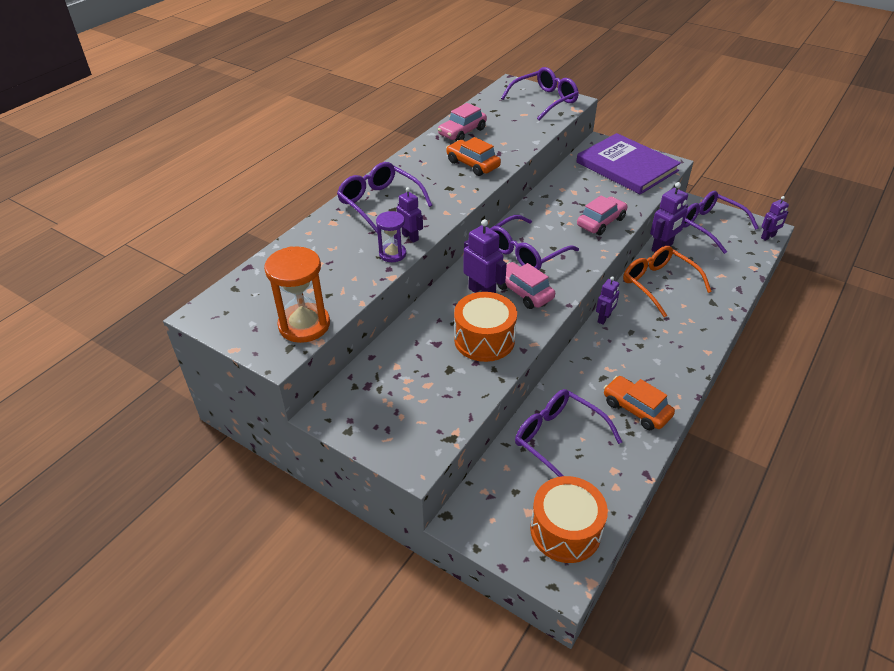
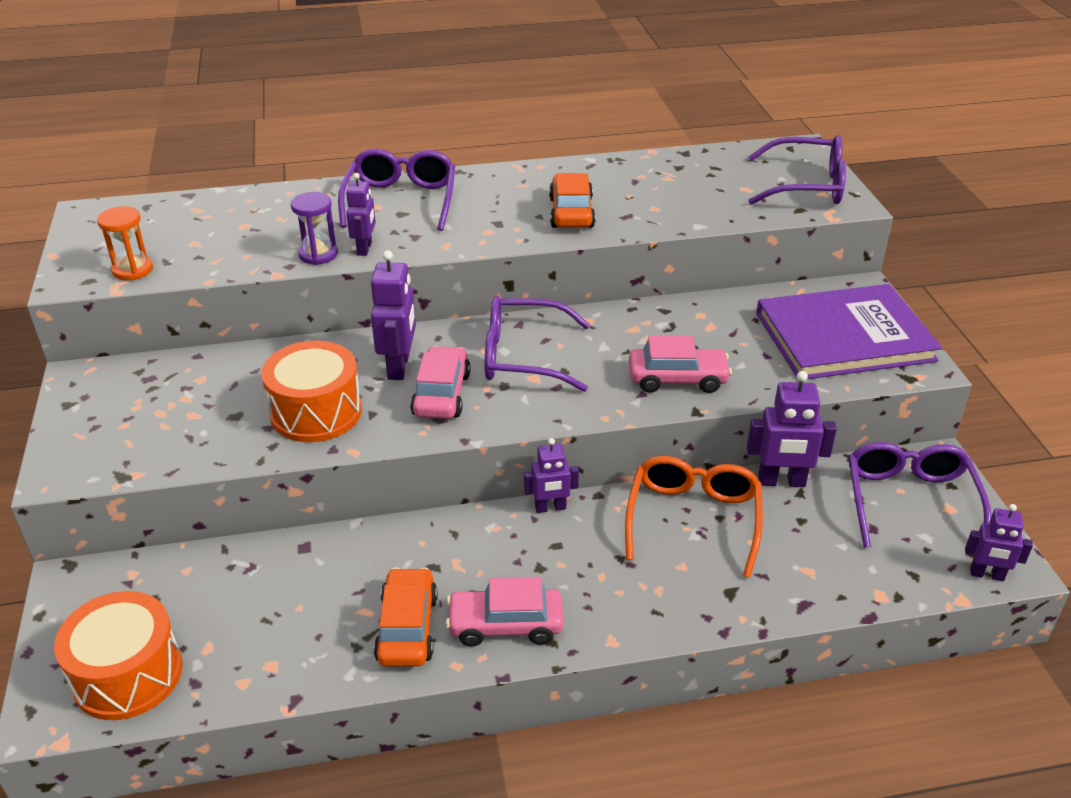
camera: 45 degrees right, 5 degrees down
(304, 325) = (132, 270): orange hourglass -> orange hourglass, size x0.59
(462, 132) = (628, 173): pink car -> pink car (505, 625)
(559, 440) = (275, 589): purple glasses -> none
(626, 167) = (844, 336): purple book -> purple book turned 75 degrees clockwise

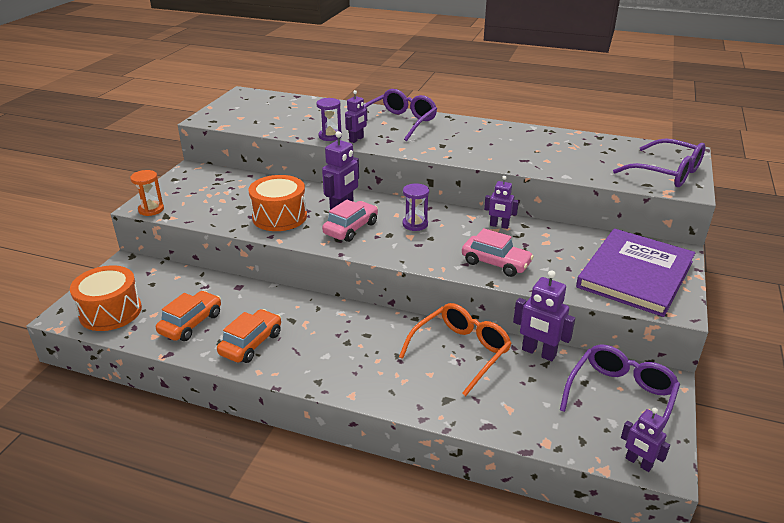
camera: 30 degrees right, 5 degrees down
(132, 270) = (236, 121): orange hourglass -> orange hourglass (151, 209)
(505, 625) = (301, 363): pink car -> none
(524, 356) = (415, 224): purple glasses -> purple hourglass
(550, 508) = (381, 315): purple robot -> purple robot (499, 226)
(571, 212) = (491, 150): orange car -> orange car (191, 323)
(844, 336) = (635, 274): purple book -> purple book turned 75 degrees counterclockwise

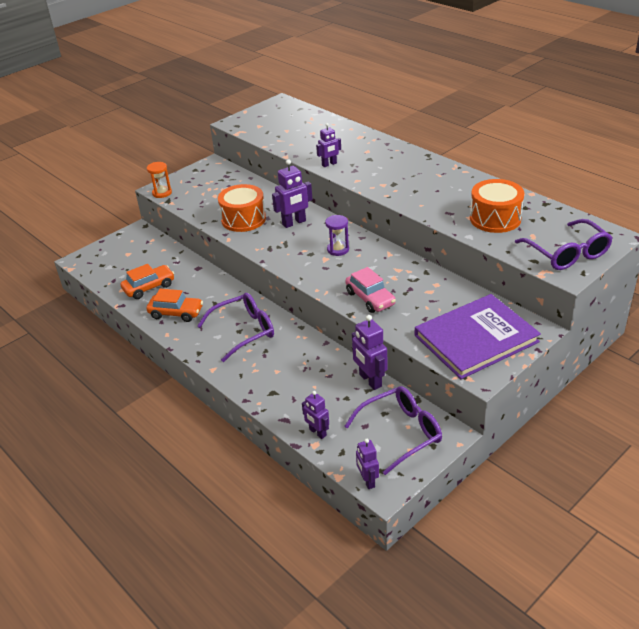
camera: 30 degrees right, 5 degrees up
(110, 312) = (106, 265): orange drum -> orange drum (495, 218)
(251, 343) = (176, 313): orange car -> orange car turned 45 degrees clockwise
(330, 136) = (311, 157): purple hourglass -> none
(351, 228) = (286, 241): pink car -> none
(399, 123) = (379, 154): purple glasses -> purple glasses (243, 331)
(460, 352) = (311, 362): orange glasses -> none
(499, 226) = (404, 267): purple robot -> purple robot (317, 432)

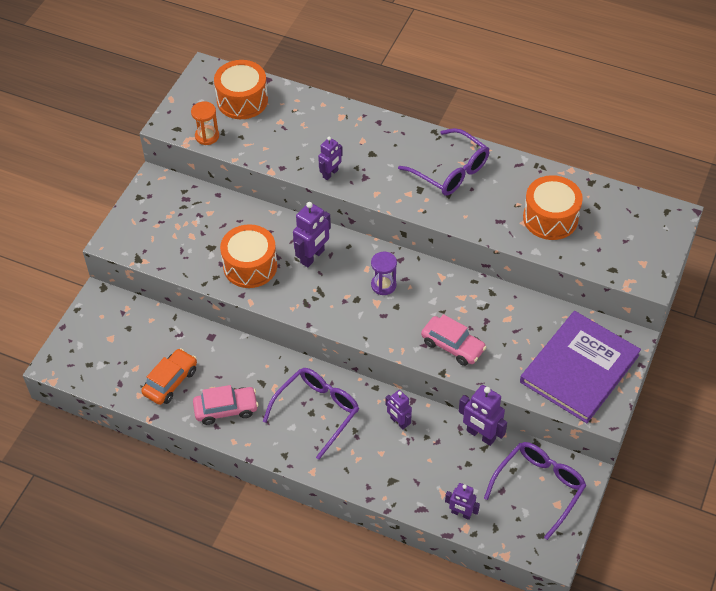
camera: 25 degrees left, 15 degrees up
(162, 193) = (122, 248): orange hourglass -> orange hourglass (207, 136)
(176, 313) = (226, 409): orange car -> pink car
(293, 118) = (242, 100): none -> orange drum
(367, 481) = (534, 551): purple robot -> purple robot (398, 422)
(566, 253) = (638, 251): purple glasses -> purple glasses (450, 170)

